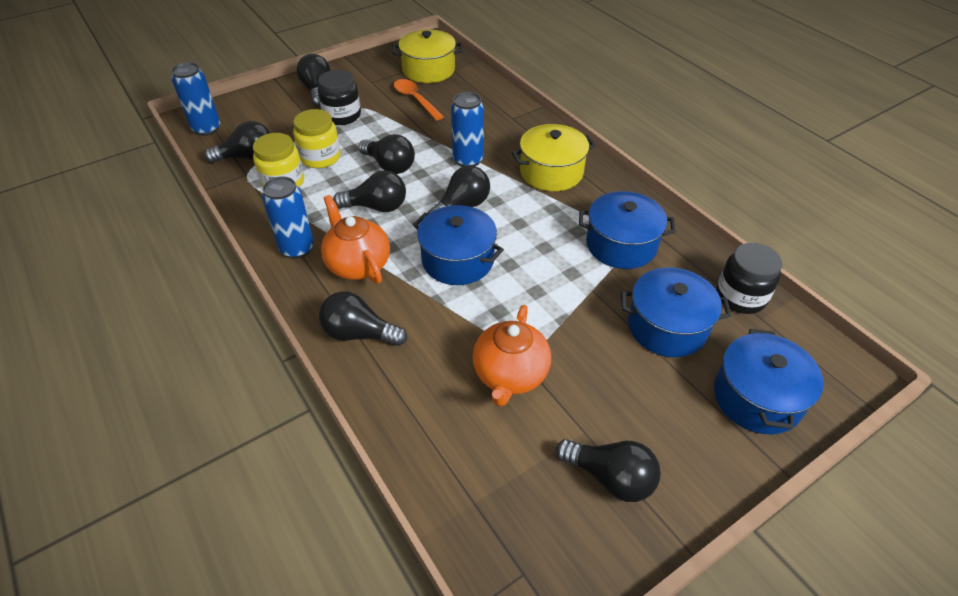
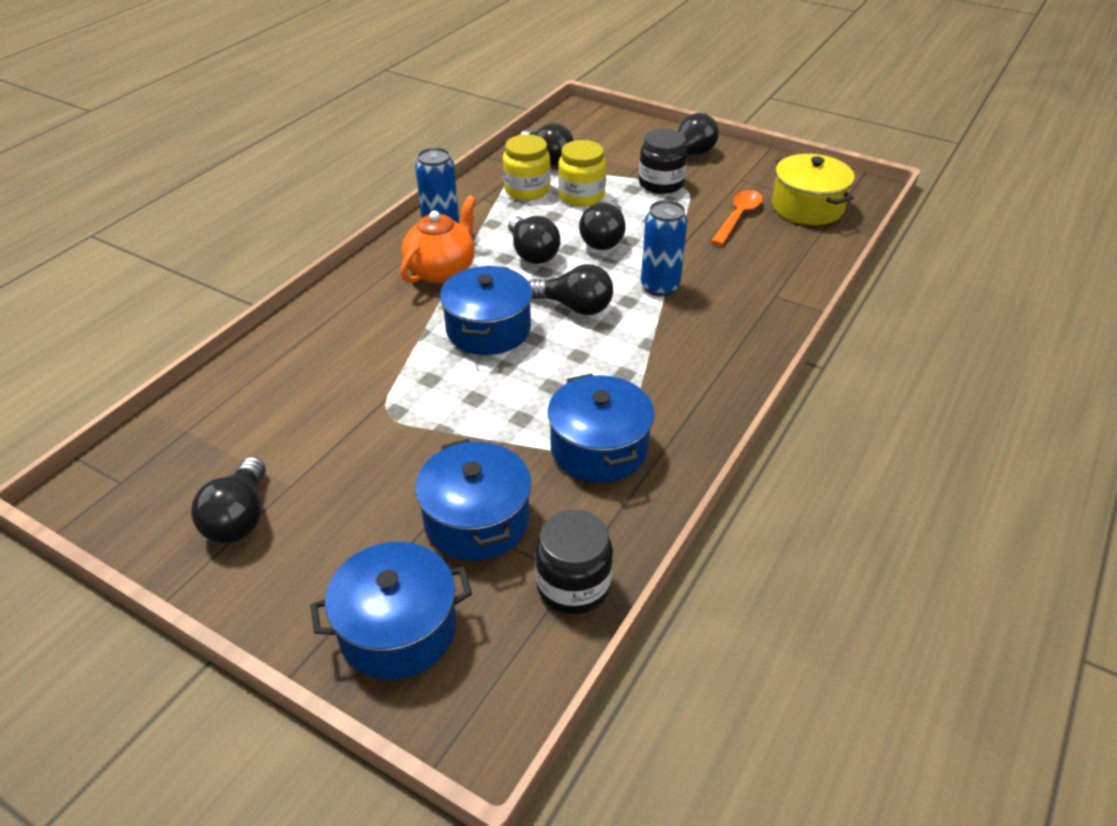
camera: 65 degrees right, 5 degrees down
(207, 129) = (569, 124): blue can -> none
(359, 334) = (353, 302): black light bulb -> none
(510, 375) = (344, 411): orange teapot -> none
(551, 172) = (693, 355): yellow pot -> none

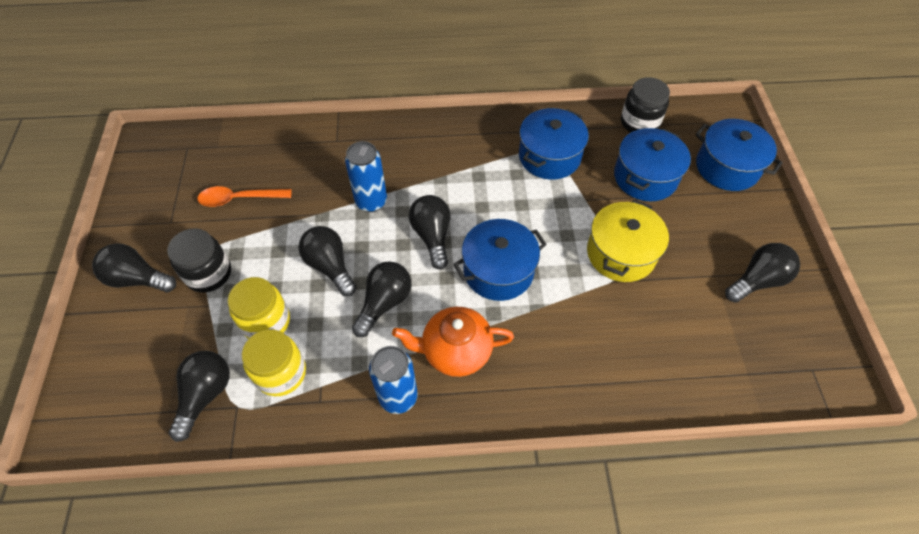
camera: 125 degrees left, 15 degrees up
(604, 239) = (330, 266): black light bulb -> black light bulb turned 105 degrees counterclockwise
(807, 207) = (197, 165): yellow pot -> yellow pot (621, 253)

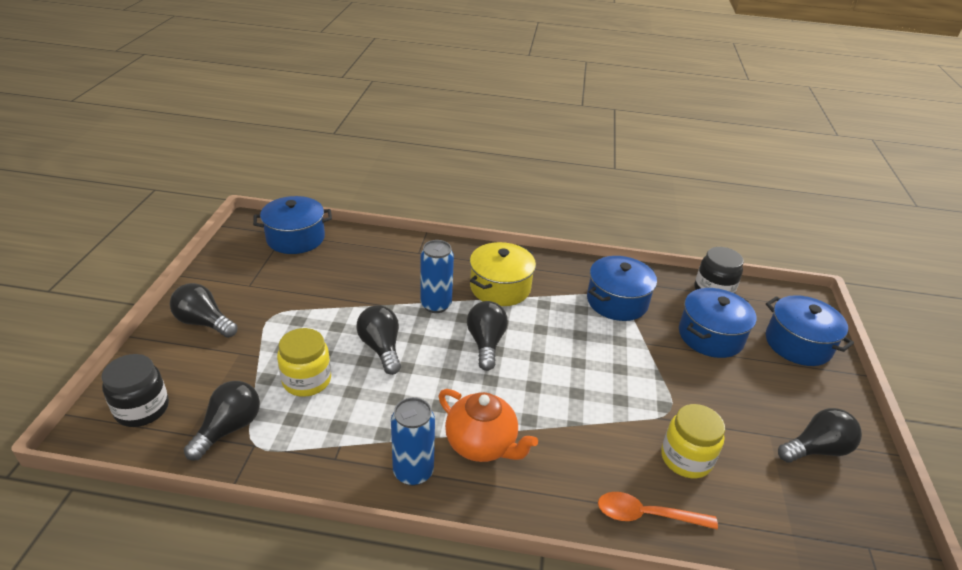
camera: 10 degrees right, 20 degrees down
(209, 273) = (268, 331): black jar -> black jar (142, 409)
(239, 199) = (316, 280): orange spoon -> orange spoon (647, 515)
(281, 373) = (306, 426): yellow jar -> yellow jar (686, 458)
(384, 303) = (423, 388): black light bulb -> none
(455, 351) = (482, 444): orange teapot -> orange teapot turned 150 degrees counterclockwise
(498, 271) = (543, 385): blue pot -> blue pot (295, 238)
(621, 253) = (672, 395): yellow pot -> yellow pot (500, 287)

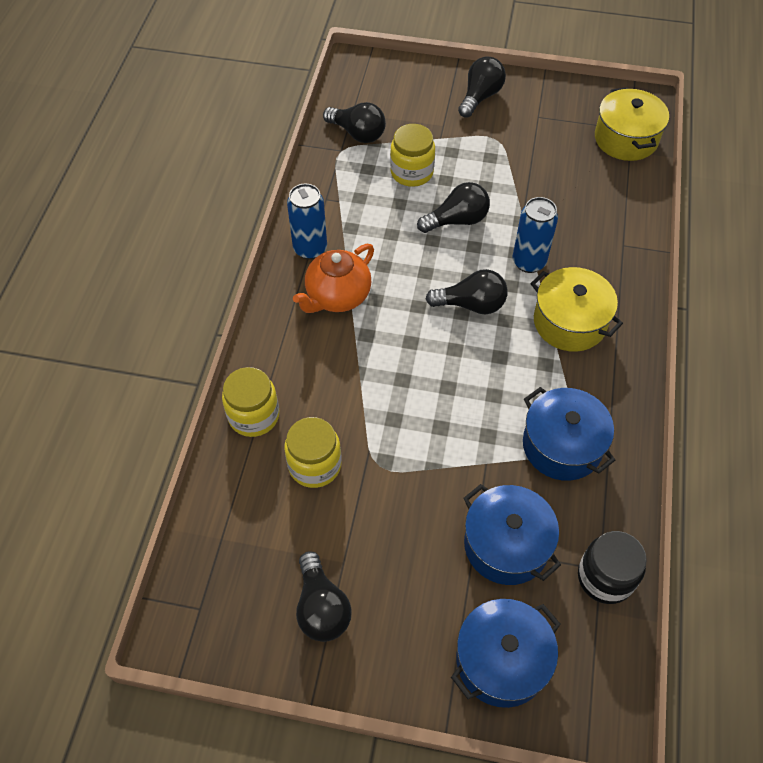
camera: 95 degrees right, 20 degrees up
(142, 409) = (377, 83): black jar -> none
(295, 238) = (625, 139): blue pot -> yellow pot
(647, 515) = (254, 415): orange spoon -> yellow jar

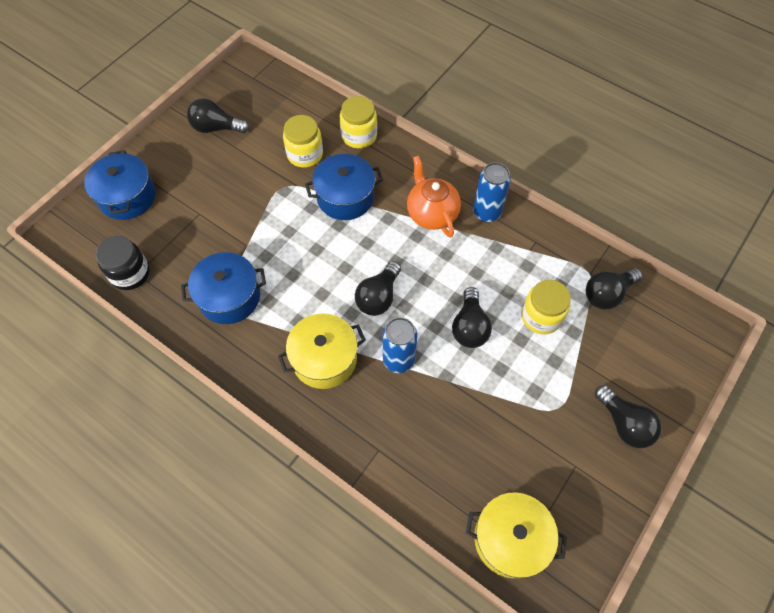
camera: 115 degrees right, 5 degrees up
(506, 545) = (187, 230): blue pot -> blue pot (345, 197)

